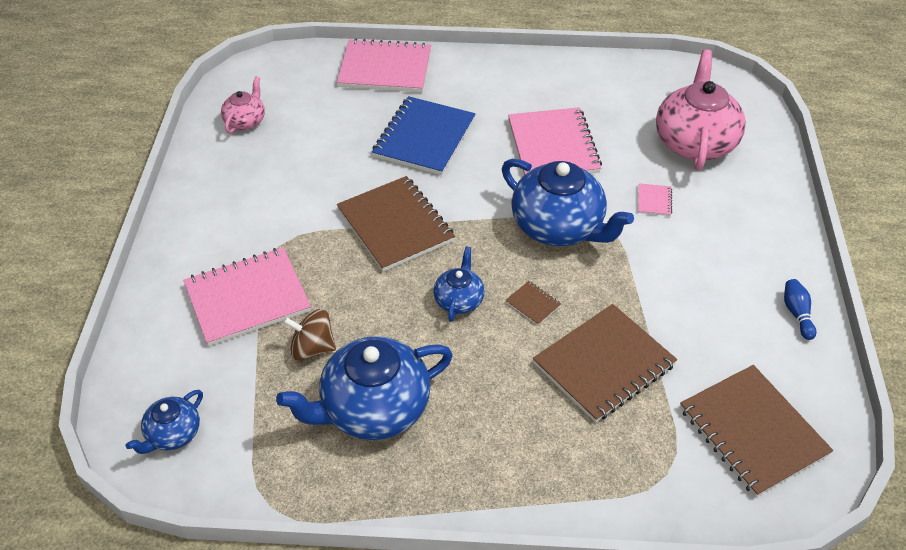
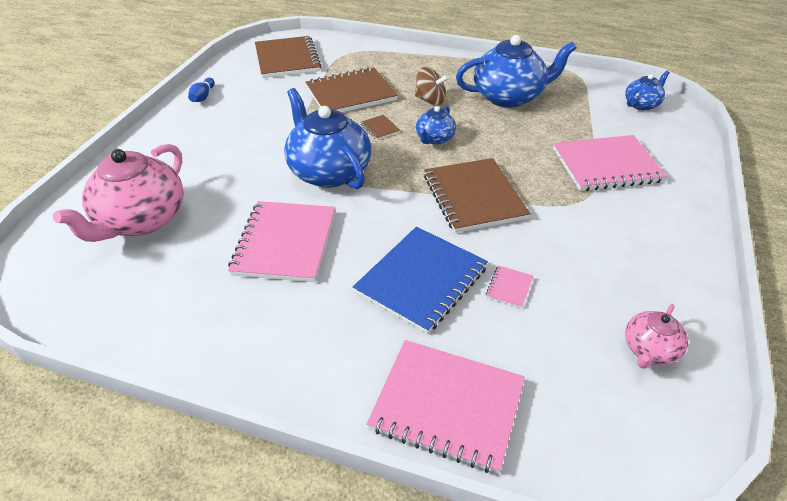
camera: 165 degrees left, 5 degrees down
(312, 348) = (550, 129): brown spinning top -> brown spinning top (430, 100)
(654, 201) = (231, 177): pink notebook -> pink notebook (509, 288)

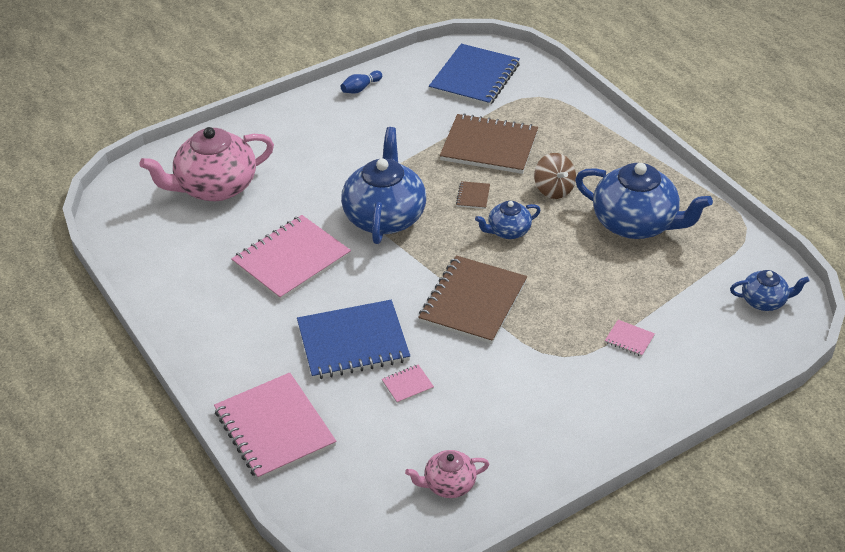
camera: 40 degrees right, 0 degrees up
(287, 59) = (474, 77): brown notebook -> blue notebook
(606, 165) = (629, 339): pink notebook -> pink notebook, size x0.41

